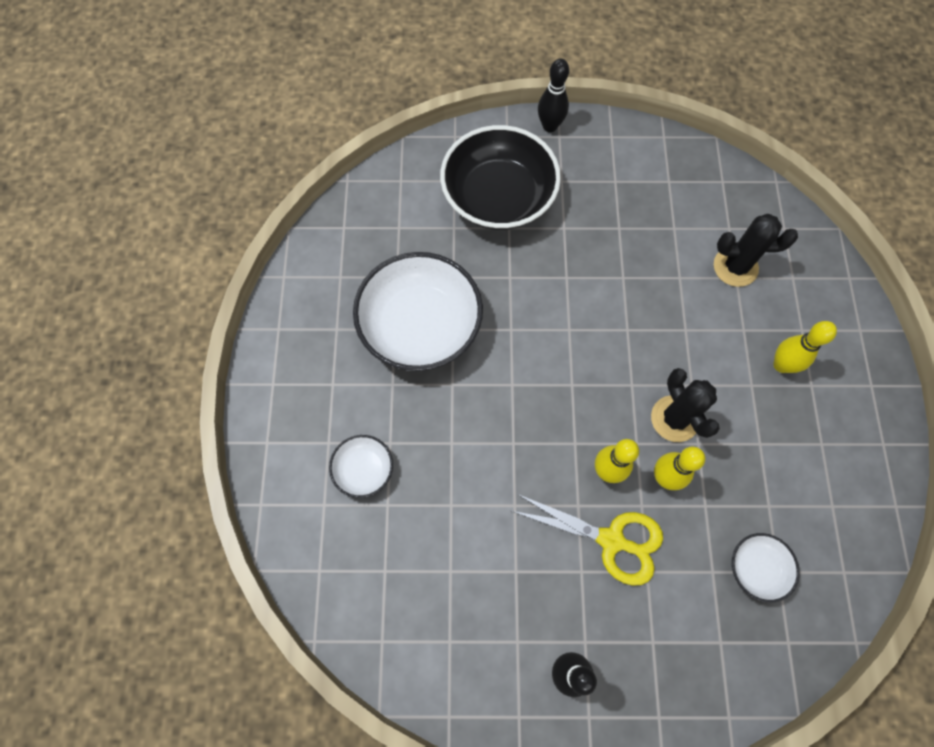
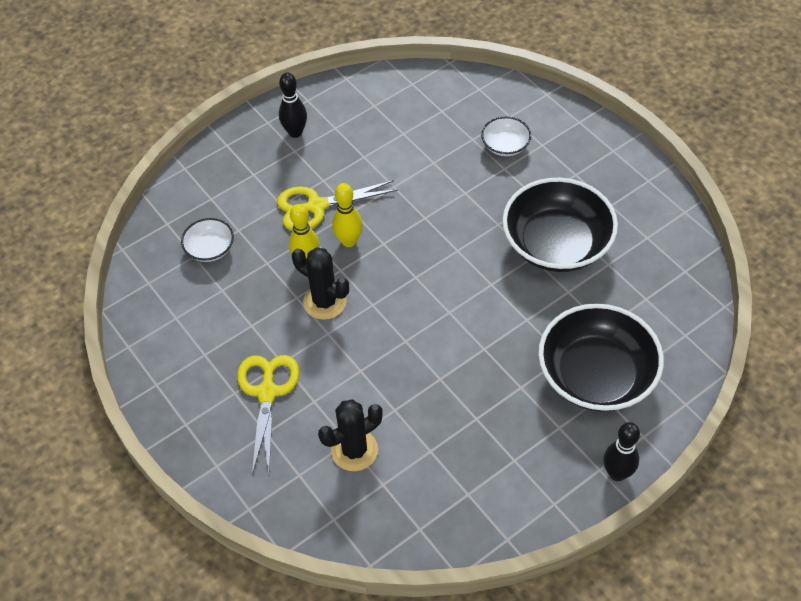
camera: 145 degrees right, 15 degrees down
(420, 326) = (556, 244): white bowl -> black bowl
(781, 365) = (267, 392): yellow bowling pin -> yellow scissors

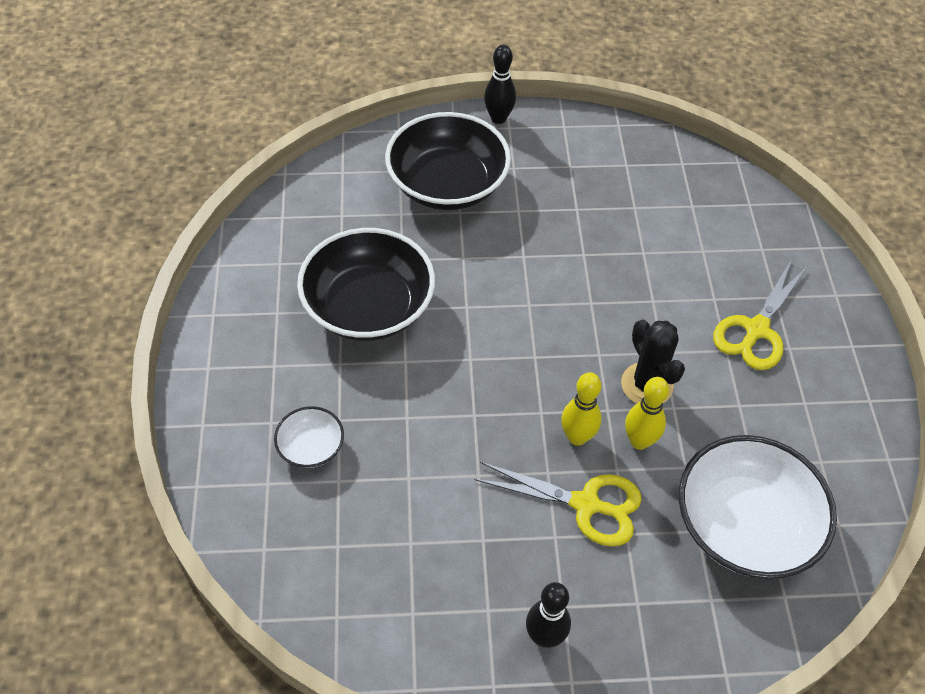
camera: 150 degrees left, 0 degrees up
(210, 249) = (744, 525): white bowl -> white bowl, size x2.12
(354, 450) = (701, 241): black cactus -> none

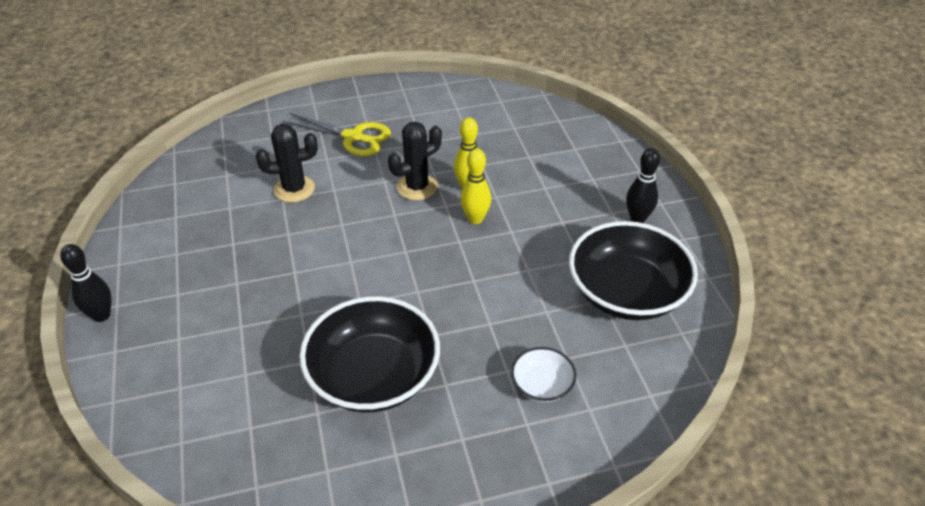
camera: 100 degrees left, 10 degrees down
(447, 184) = (201, 342): black bowl -> black bowl (626, 292)
(586, 504) = (530, 209): yellow scissors -> none
(658, 264) = (294, 189): none -> black cactus
(744, 525) = (516, 137): white bowl -> none

